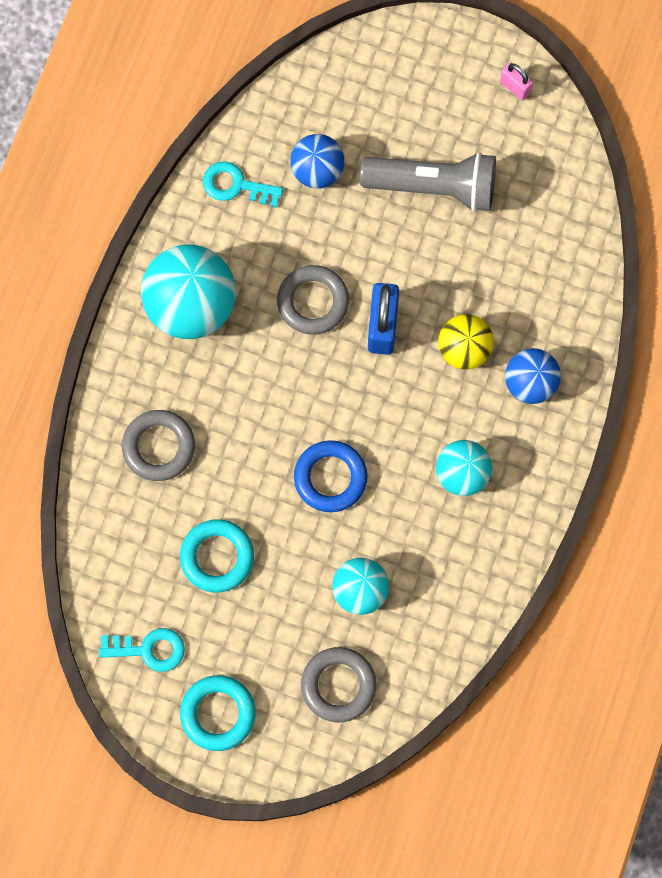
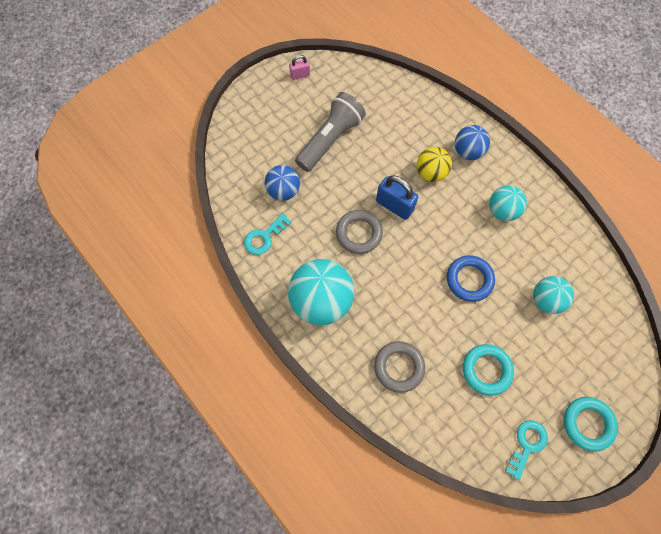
camera: 60 degrees left, 5 degrees down
(338, 685) = (599, 342): grey ring -> none

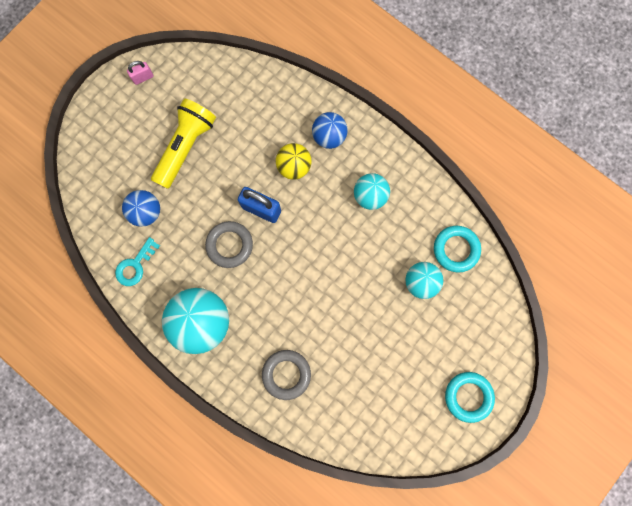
camera: 10 degrees left, 10 degrees up
(330, 139) = (186, 147): grey flashlight -> yellow flashlight
(469, 279) = (344, 274): blue ring -> none
(486, 370) = (370, 362): turquoise ring -> turquoise ring (456, 249)
(527, 444) = (414, 426): turquoise key -> none

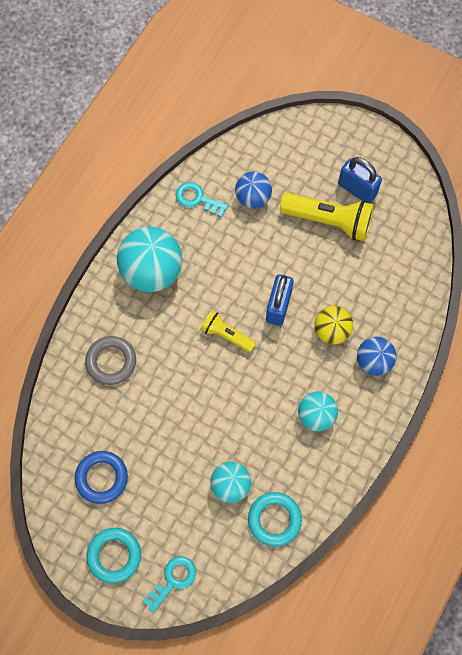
camera: 80 degrees right, 10 degrees down
(143, 77) = (394, 166): pink padlock -> none
(159, 115) = (357, 189): none -> blue padlock
(229, 245) = (234, 282): grey ring -> none
(280, 261) = (226, 335): none -> yellow flashlight
(396, 398) = (101, 478): none -> blue ring
(496, 346) = (173, 580): none -> turquoise key

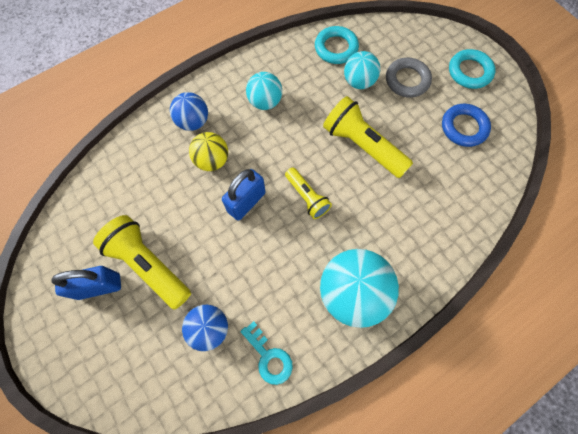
camera: 155 degrees left, 0 degrees up
(111, 362) = (425, 219): grey ring -> grey ring (407, 80)
(173, 580) = (429, 41): turquoise key -> none
(196, 410) = (362, 146): none -> yellow flashlight
(357, 189) = (99, 286): blue padlock -> blue padlock turned 75 degrees counterclockwise

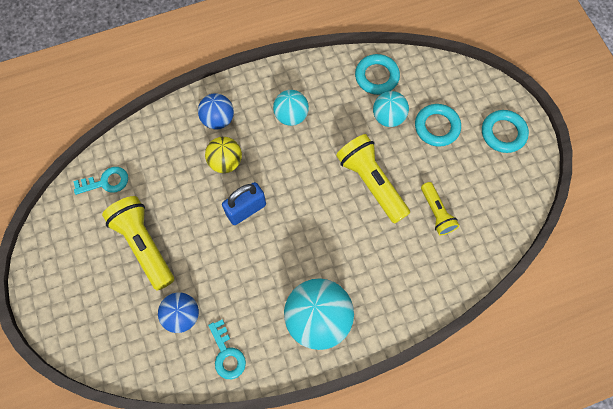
camera: 15 degrees right, 0 degrees up
(91, 210) = (106, 182): none -> turquoise key
(99, 286) = (97, 252): blue padlock -> none
(307, 197) = (303, 219): yellow flashlight -> yellow flashlight (436, 213)
(407, 80) = (437, 127): grey ring -> turquoise ring
(463, 127) = (476, 189): blue ring -> none

